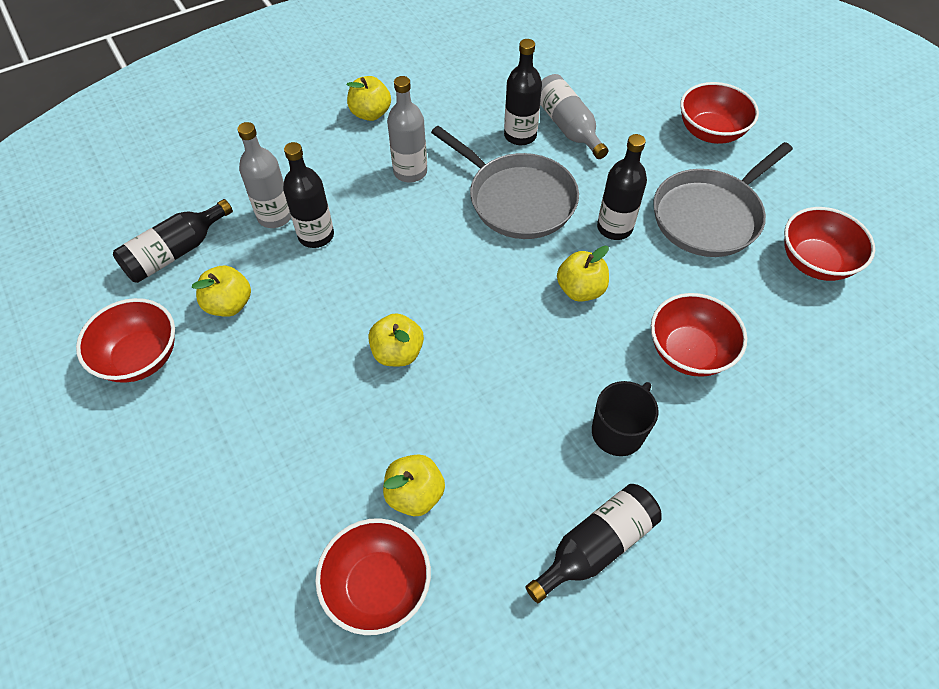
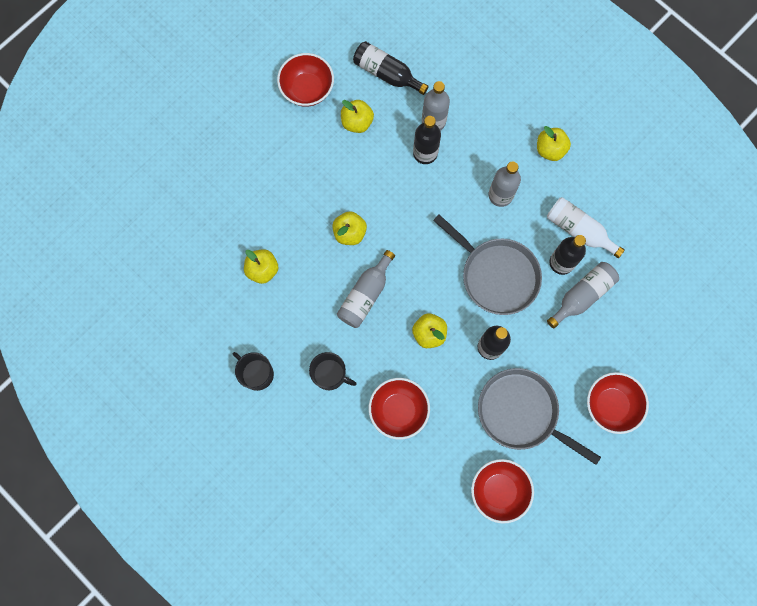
camera: 75 degrees right, 20 degrees up
(378, 586) = (209, 266): red bowl -> none
(484, 111) = (579, 230): none -> white bottle
(502, 354) = (365, 295): none -> grey bottle
(517, 199) = (496, 275): grey pan -> grey pan turned 75 degrees counterclockwise
(596, 546) = (257, 374): black bottle -> black mug

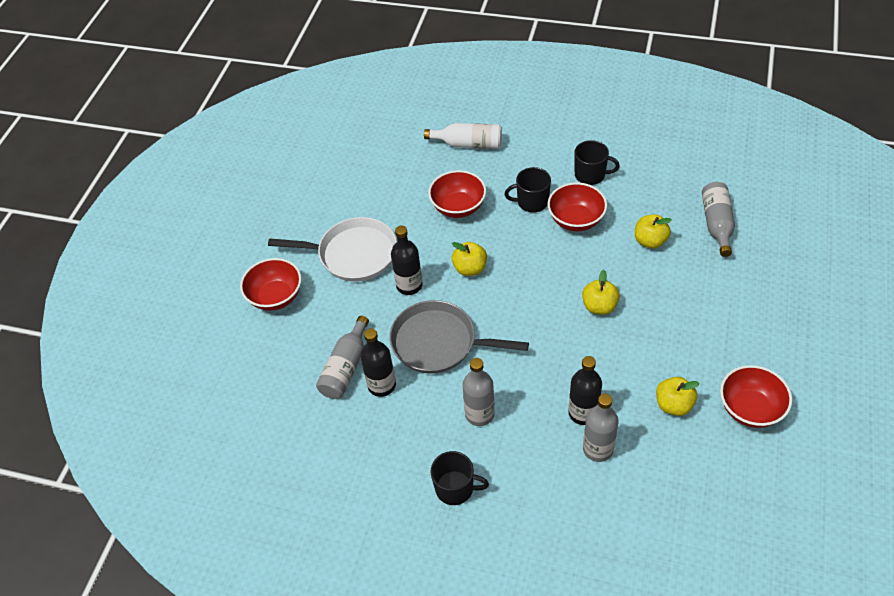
camera: 155 degrees right, 25 degrees down
(365, 295) = (546, 268): grey bottle -> grey bottle (717, 224)
(386, 73) = (685, 472): black bottle -> none
(499, 490) = (342, 198): red bowl -> red bowl (576, 220)
(521, 412) = (353, 254): grey pan -> white pan
(550, 149) = (455, 488): yellow apple -> black mug
(579, 230) = (380, 424): white bottle -> white bottle (468, 144)

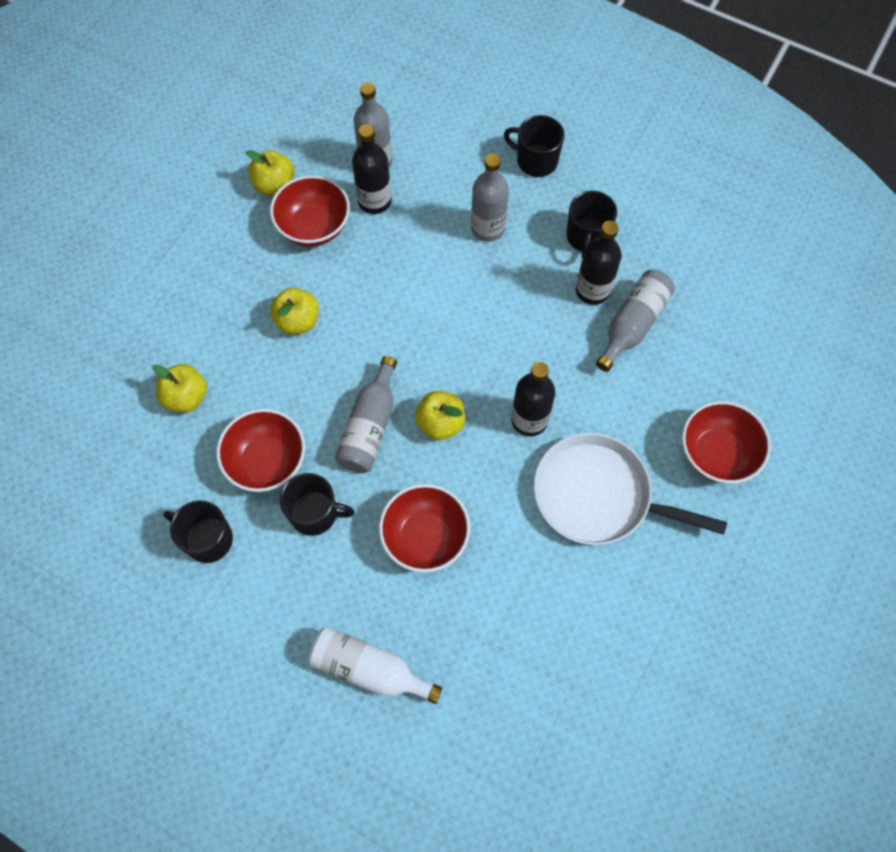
camera: 170 degrees left, 15 degrees up
(395, 428) = (586, 237): none -> black mug
(438, 342) = (511, 326): grey pan -> none
(717, 224) = (85, 398): grey bottle -> grey bottle (369, 426)
(750, 409) = (199, 161): red bowl -> red bowl (314, 227)

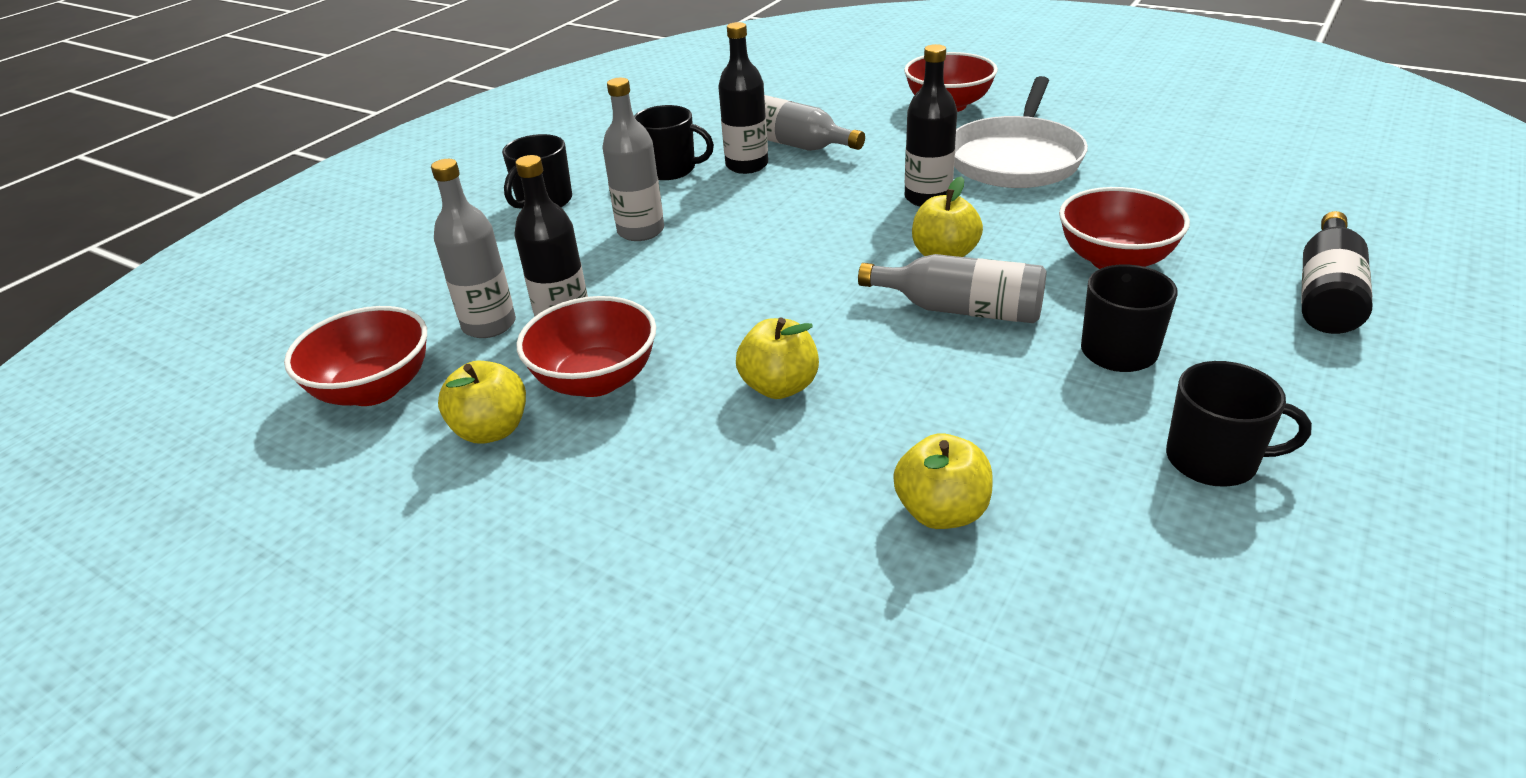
camera: 85 degrees left, 30 degrees down
(208, 539) = (1213, 460): black mug -> black mug turned 105 degrees counterclockwise
(267, 461) = (1046, 403): red bowl -> red bowl (374, 389)
(369, 669) = (1326, 294): white bottle -> black bottle

